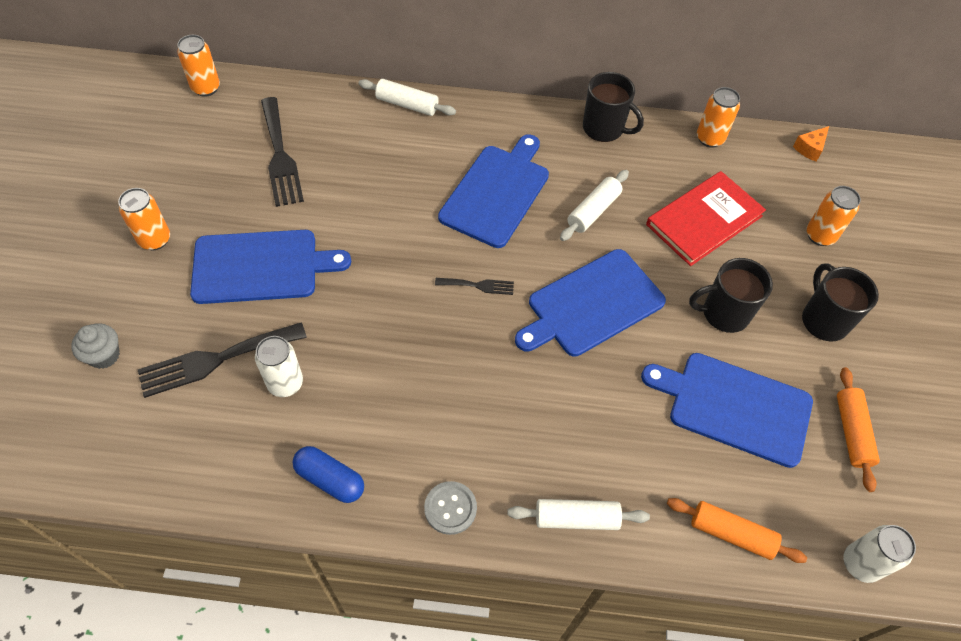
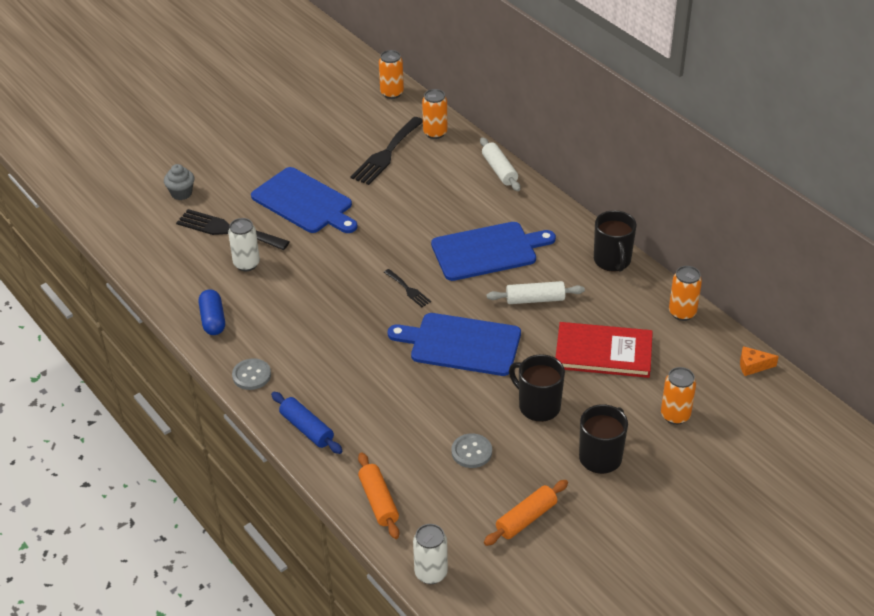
camera: 50 degrees right, 15 degrees down
(155, 239) = (269, 155): orange can -> orange can (435, 133)
(576, 518) = (307, 429): white rolling pin -> blue rolling pin
(734, 406) = (471, 452): blue cutting board -> grey button

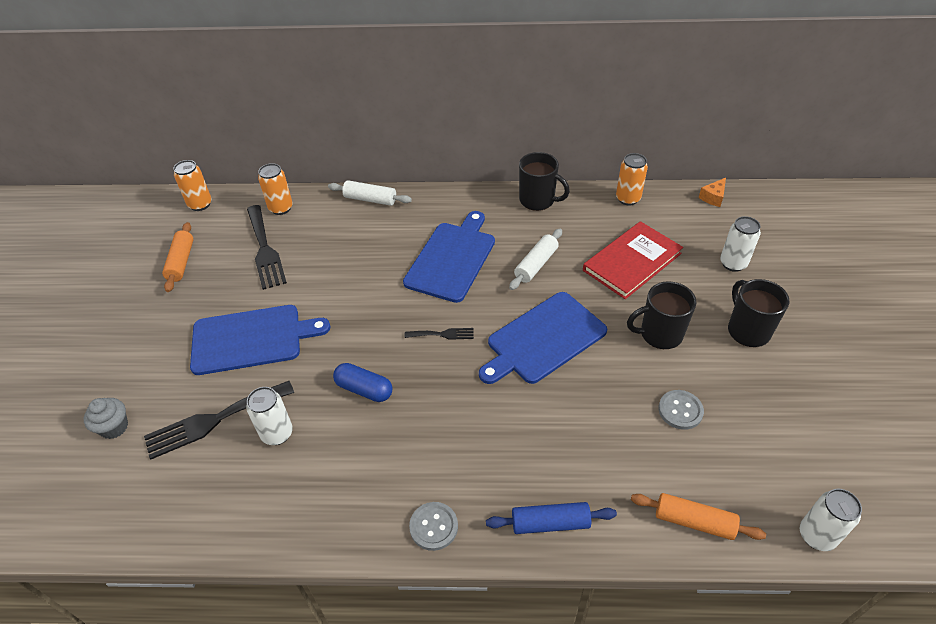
camera: 50 degrees left, 5 degrees up
(213, 320) = (321, 513): blue capsule -> blue capsule (364, 389)
(526, 519) = (788, 421): orange rolling pin -> orange rolling pin (181, 262)
(675, 415) = (733, 263): orange can -> white can

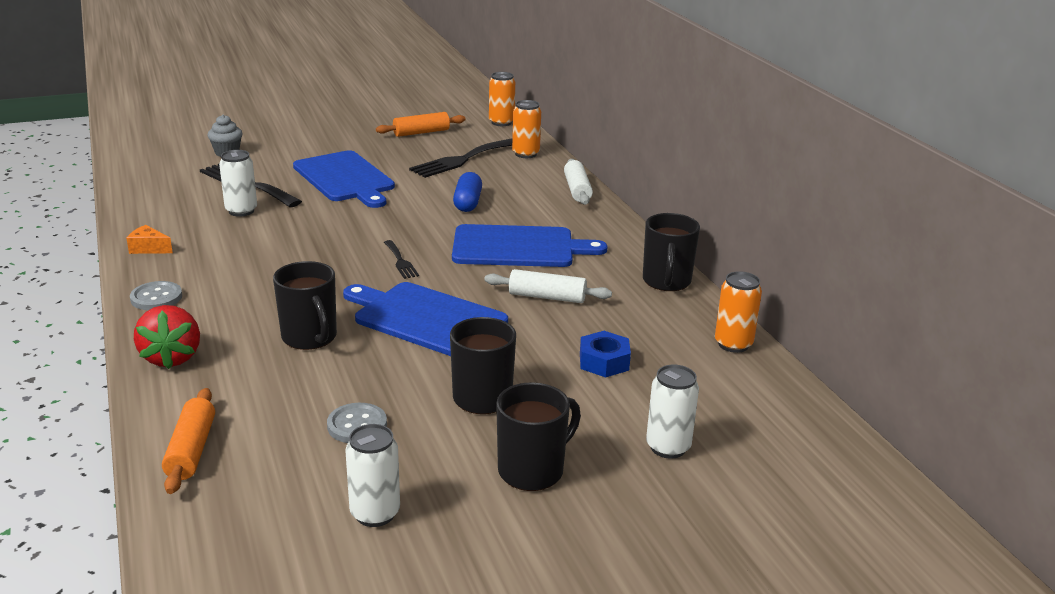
camera: 65 degrees right, 20 degrees down
(364, 389) = (307, 237): blue capsule -> blue capsule (467, 203)
(548, 418) = (310, 338): none -> black mug
(550, 523) = (172, 357): blue rolling pin -> red strawberry
(632, 262) = (604, 362): red book -> blue nut
(713, 197) = (809, 417): orange cheese -> orange cheese (149, 248)
(816, 535) = (188, 552): white can -> white can (375, 513)

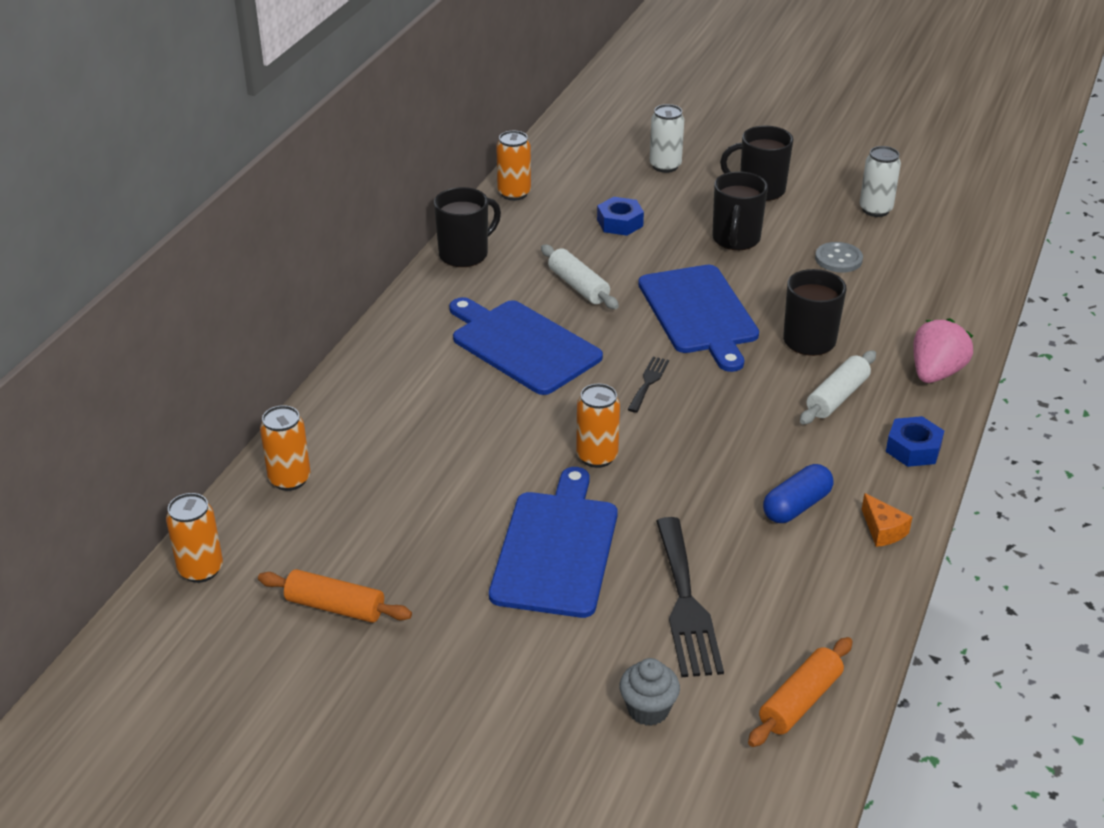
camera: 135 degrees left, 10 degrees up
(156, 298) = (913, 449): grey button -> blue nut
(172, 357) = (935, 373): red strawberry -> pink strawberry
(191, 450) = (962, 292): orange rolling pin -> orange rolling pin (800, 701)
(241, 211) = (735, 547): white can -> none
(378, 216) = (597, 457): none -> orange can
(462, 160) = (376, 510): black fork -> none
(467, 203) = (480, 428): blue capsule -> blue capsule (796, 506)
(577, 190) = (345, 388): white rolling pin -> white rolling pin (837, 397)

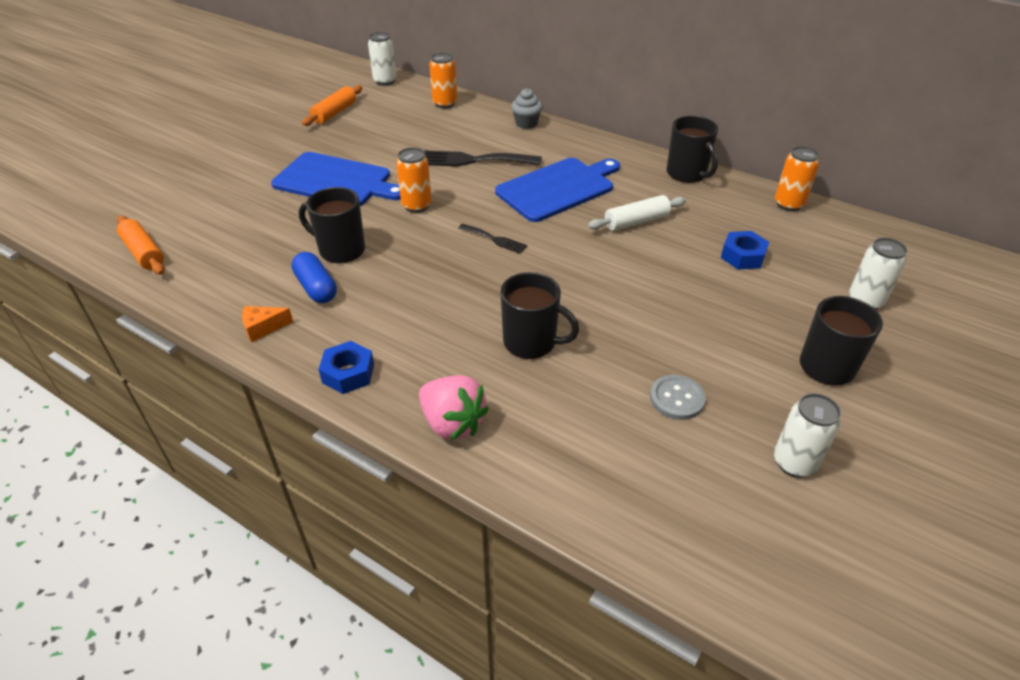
camera: 100 degrees right, 5 degrees up
(201, 569) = (385, 81): orange can -> white can
(648, 709) = (187, 197): grey cupcake -> grey cupcake (526, 123)
(685, 604) = (256, 222): black fork -> black fork (470, 160)
(699, 313) = (586, 281): blue cutting board -> none
(735, 239) = (716, 326): black mug -> black mug (340, 250)
(837, 397) = (439, 341): white rolling pin -> none

